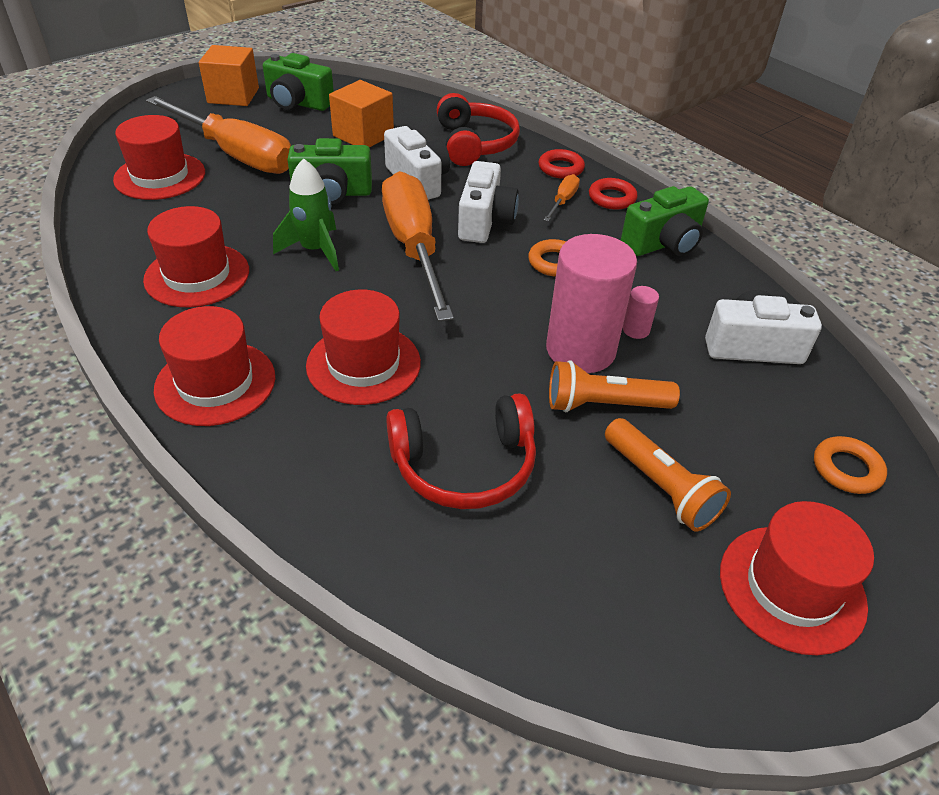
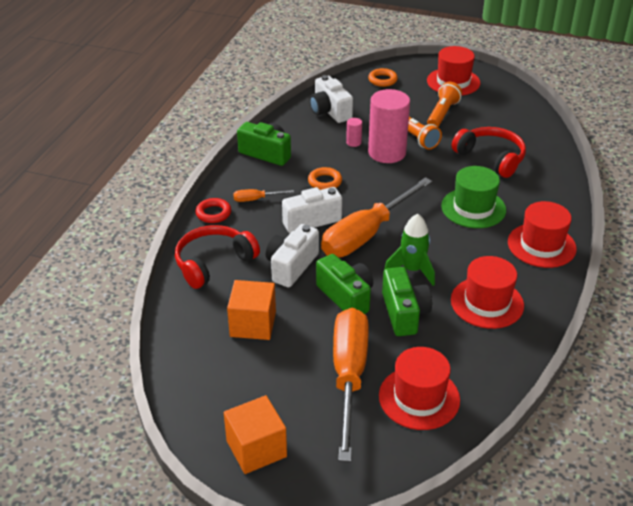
camera: 120 degrees left, 5 degrees down
(298, 103) = (232, 394): green camera -> green camera (404, 313)
(363, 364) = (473, 208): red hat -> green hat
(612, 198) = (233, 183): red ring -> none

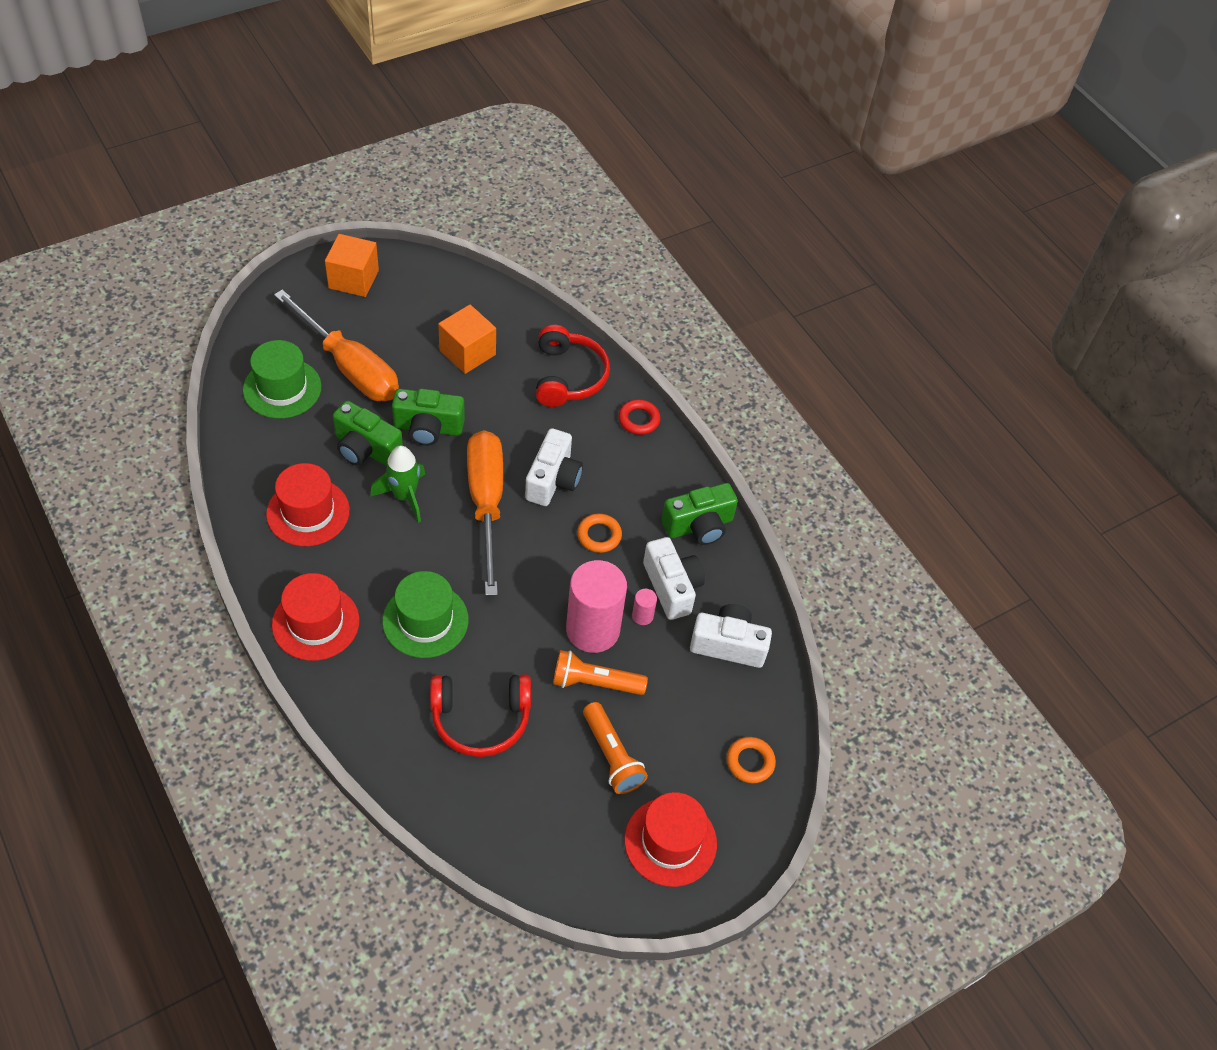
camera: 125 degrees right, 15 degrees up
(256, 199) = (627, 463): orange screwdriver -> none
(291, 266) = (506, 421): white camera -> white camera (672, 587)
(419, 398) = (282, 388): red hat -> green hat

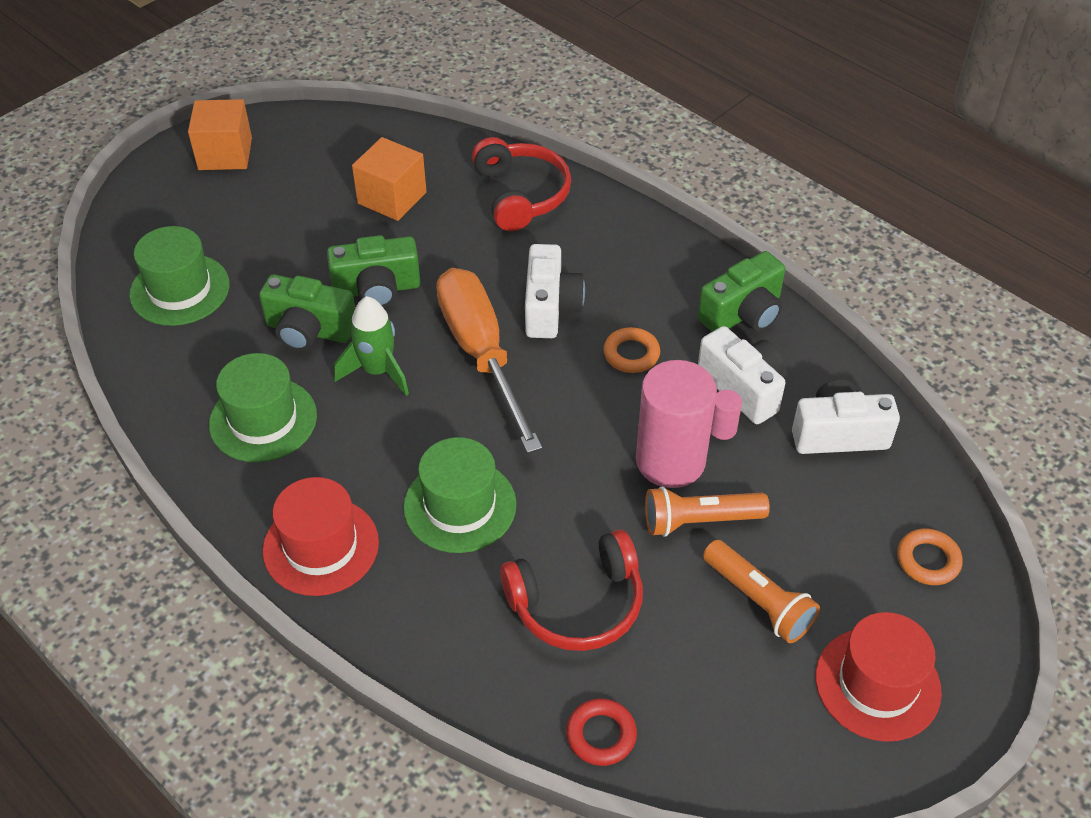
camera: 10 degrees left, 5 degrees down
(308, 512) = (263, 420): red hat -> green hat
(350, 367) = (255, 246): orange screwdriver -> none
(639, 420) = (622, 220): red ring -> red ring (601, 735)

